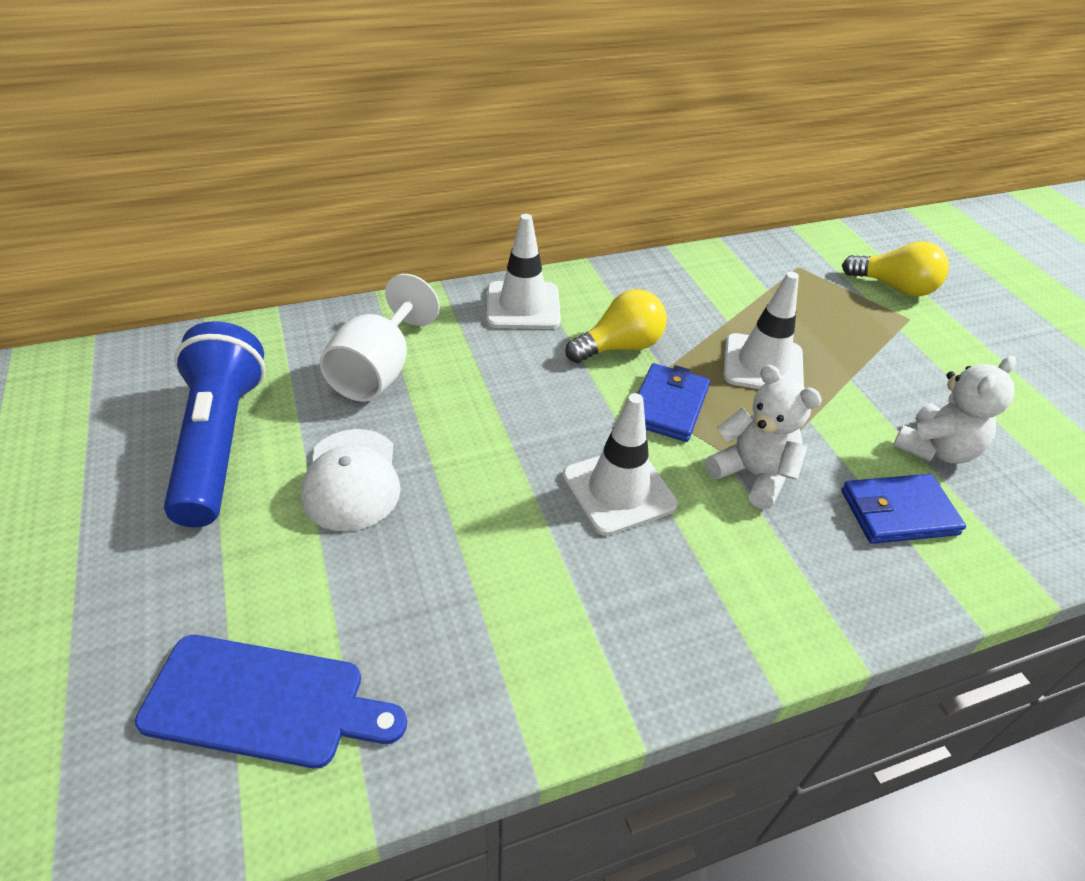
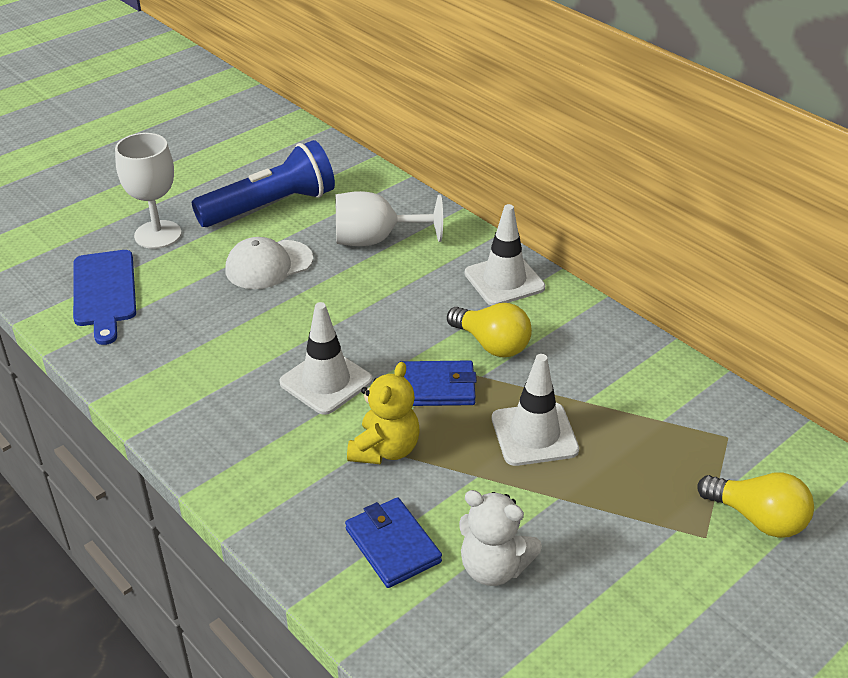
camera: 70 degrees right, 5 degrees down
(167, 589) = (158, 234): none -> white goblet
(752, 474) = (385, 449): white teddy bear -> yellow teddy bear
(894, 287) = (758, 519): yellow light bulb -> yellow light bulb turned 60 degrees counterclockwise

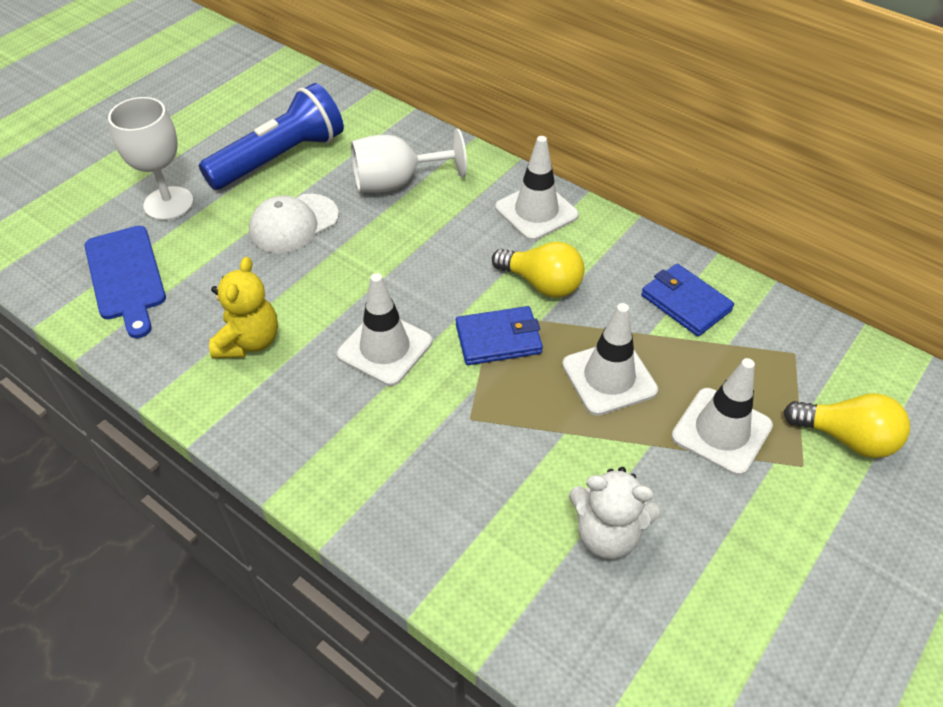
camera: 10 degrees left, 10 degrees up
(385, 449) = (464, 417): yellow teddy bear -> yellow teddy bear (249, 341)
(392, 545) = (499, 525): blue wallet -> blue wallet (685, 303)
(632, 495) = (721, 431): none -> white traffic cone

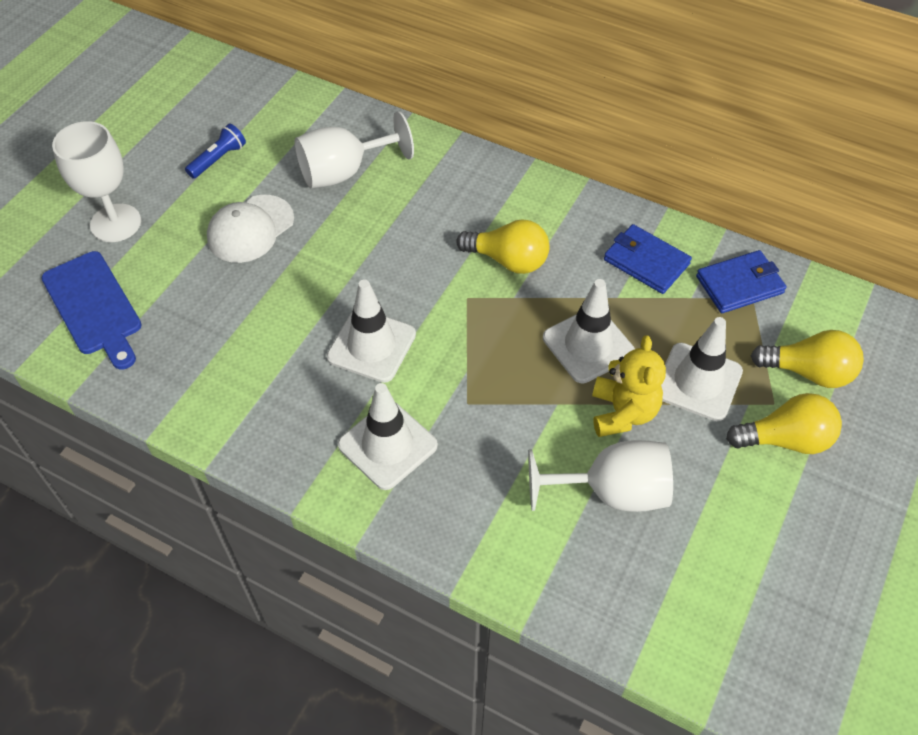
camera: 10 degrees left, 5 degrees up
(249, 341) = (237, 357): yellow teddy bear -> yellow teddy bear (623, 412)
(280, 158) = (218, 159): blue flashlight -> blue flashlight, size x0.45
(498, 339) = (478, 321): blue wallet -> blue wallet (739, 284)
(536, 211) = (488, 186): white traffic cone -> white traffic cone (387, 445)
(607, 534) = (612, 492): white teddy bear -> white goblet
(810, 506) = (785, 439): none -> yellow light bulb

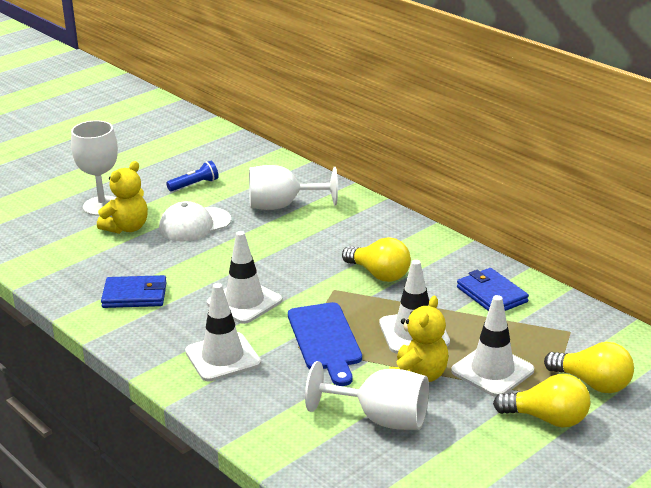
camera: 20 degrees right, 25 degrees down
(94, 307) = (60, 246): blue cutting board -> blue cutting board (325, 340)
(166, 254) = (127, 228): none -> yellow teddy bear
(739, 284) = (564, 321): blue wallet -> blue wallet (135, 295)

